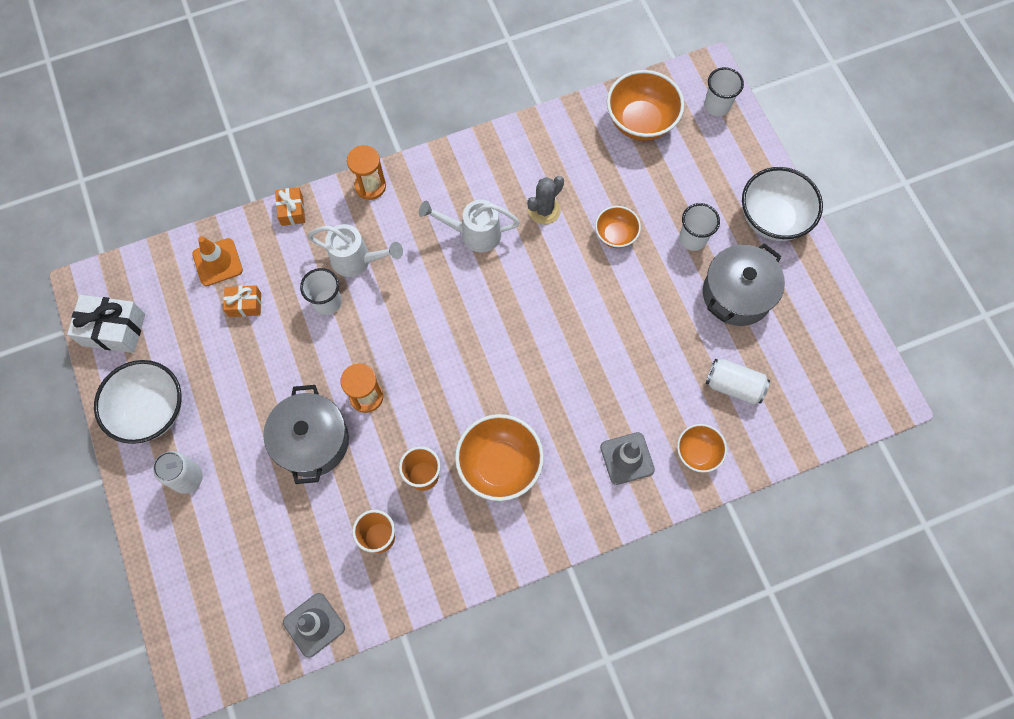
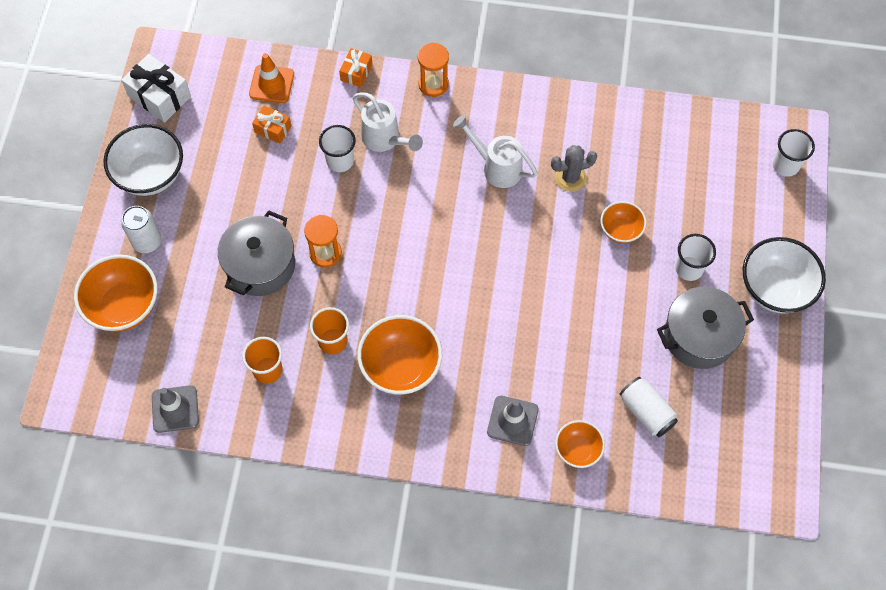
camera: 30 degrees right, 5 degrees down
(640, 122) = (705, 145): orange bowl -> orange bowl (124, 306)

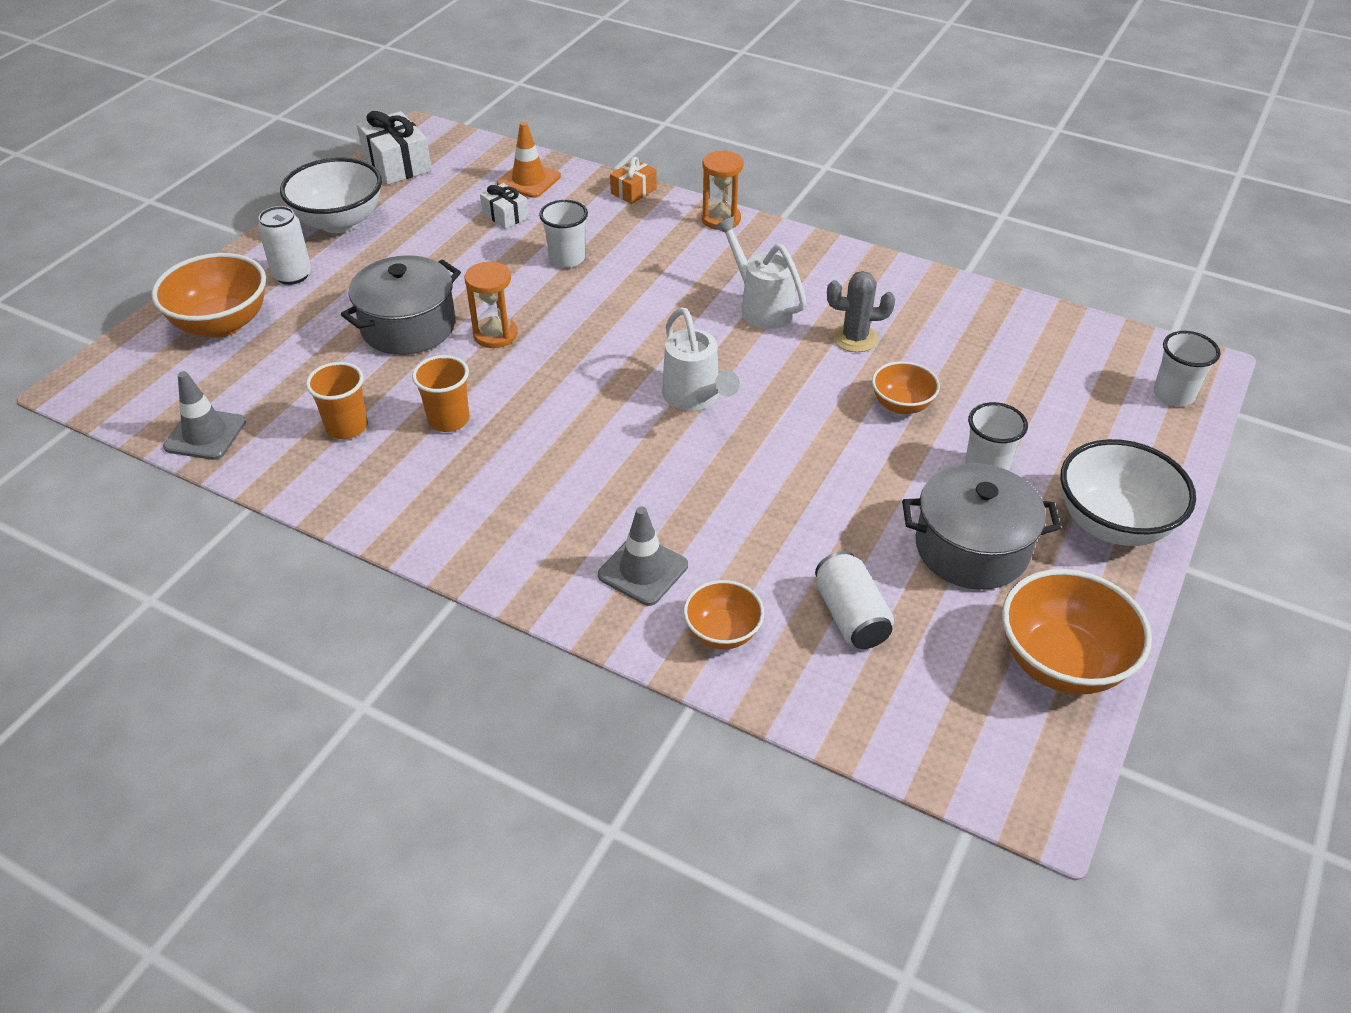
camera: 20 degrees right, 20 degrees down
(273, 129) = (505, 215): orange gift -> white gift
(385, 140) = (633, 253): white watering can -> white watering can (695, 398)
(401, 367) = (521, 469): orange bowl -> orange bowl (1061, 662)

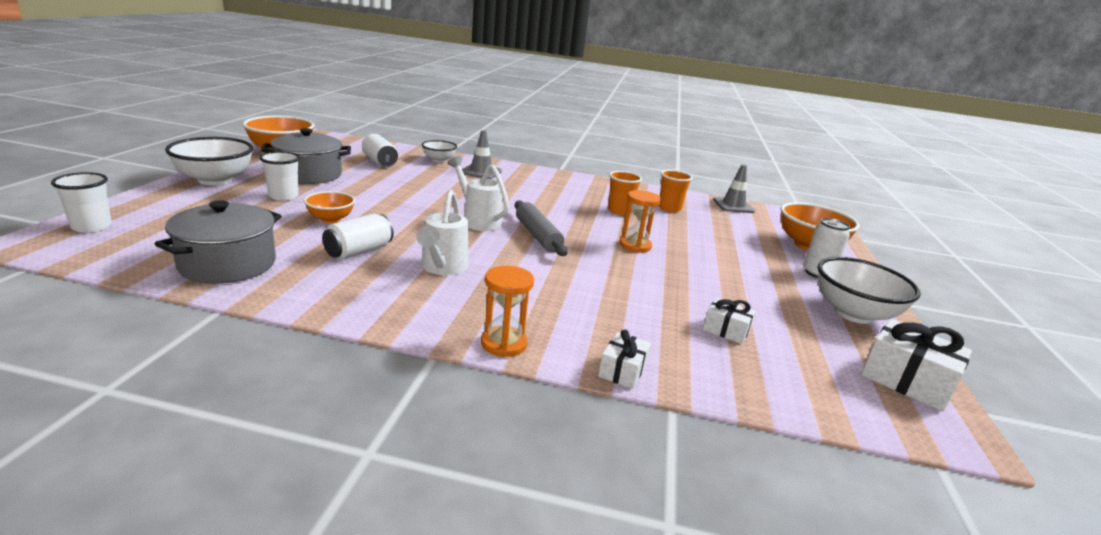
camera: 160 degrees right, 20 degrees down
(408, 327) = (696, 248): grey pot -> grey pot (228, 264)
(529, 180) = (749, 374): orange traffic cone -> none
(567, 258) = (631, 295): white cup -> none
(621, 360) = (537, 236): none -> grey rolling pin
(633, 191) = (622, 371): orange gift -> white gift
(722, 632) = (439, 160): orange bowl -> white bowl
(760, 306) = (442, 268): white watering can -> white watering can turned 60 degrees clockwise
(855, 338) = (359, 251): grey cactus -> white can

